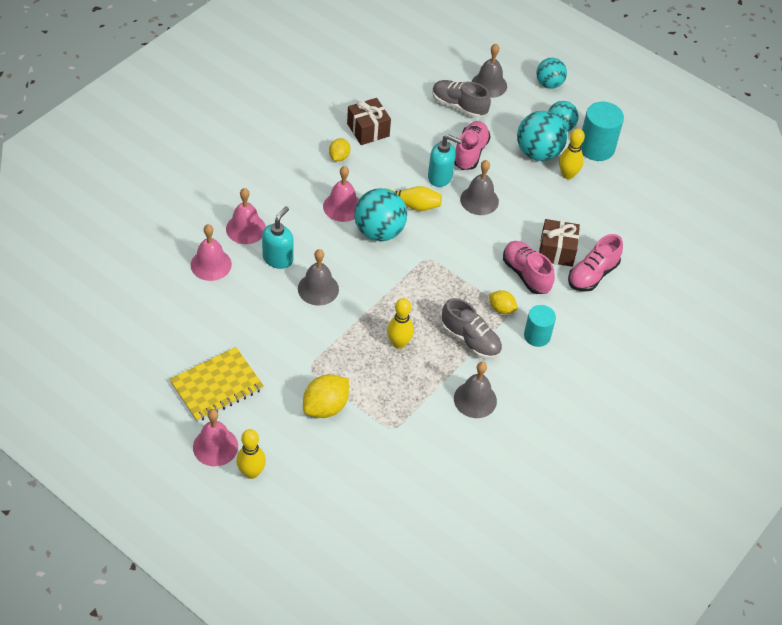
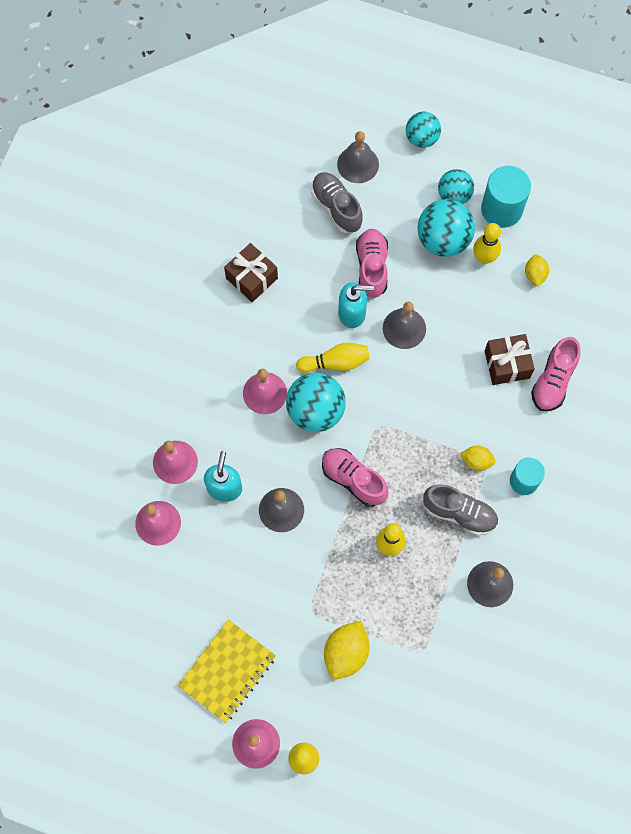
camera: 15 degrees left, 20 degrees up
(339, 157) = (235, 327): yellow lemon -> yellow lemon (535, 274)
(459, 106) = (336, 207): grey shoe -> grey shoe turned 45 degrees clockwise
(526, 274) = (486, 407): pink shoe -> pink shoe (353, 479)

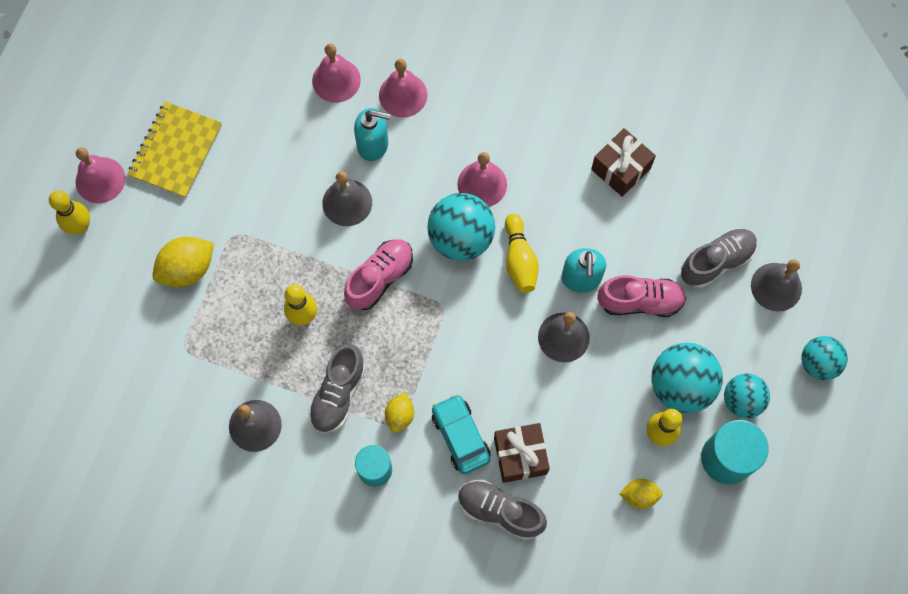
camera: 90 degrees right, 0 degrees up
(227, 671) = (176, 151): yellow notebook -> yellow notebook turned 75 degrees clockwise
(346, 652) = (187, 269): yellow lemon -> yellow lemon turned 60 degrees counterclockwise
(492, 411) = (460, 436): none -> turquoise car
(553, 381) = (500, 511): pink shoe -> grey shoe

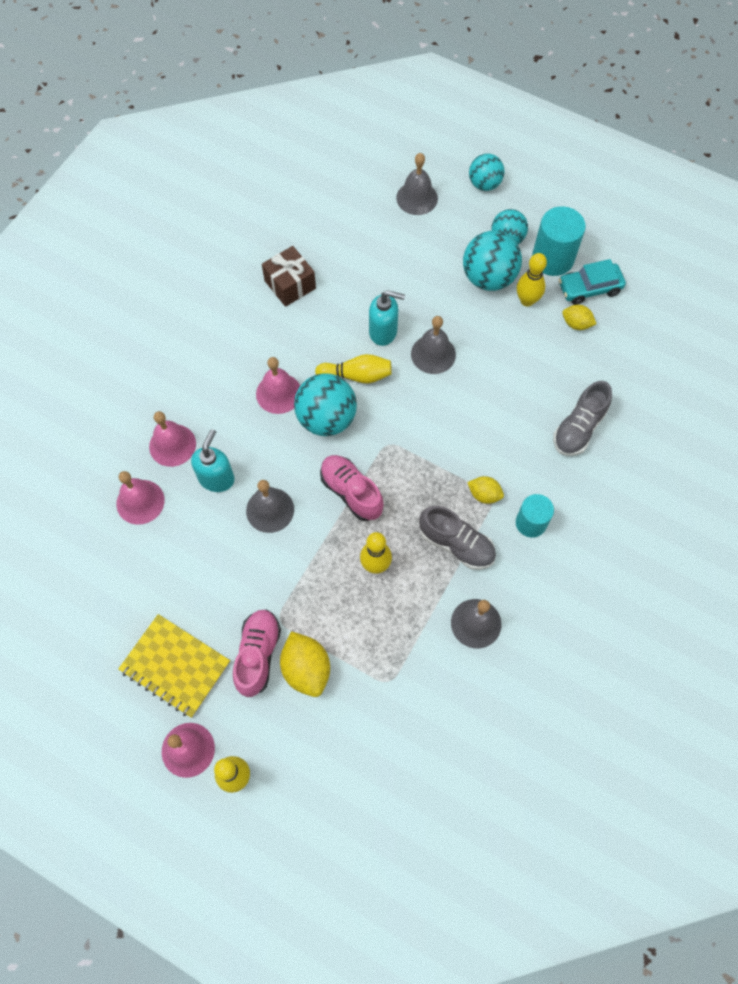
camera: 80 degrees left, 5 degrees down
(460, 436) = (509, 448): turquoise car -> turquoise car (589, 288)
(520, 456) = (532, 405): brown gift -> none
(639, 495) = (576, 324): yellow lemon -> yellow lemon turned 75 degrees counterclockwise
(640, 301) = (412, 292): pink shoe -> pink shoe (258, 654)
(716, 262) = (388, 233): grey shoe -> none

